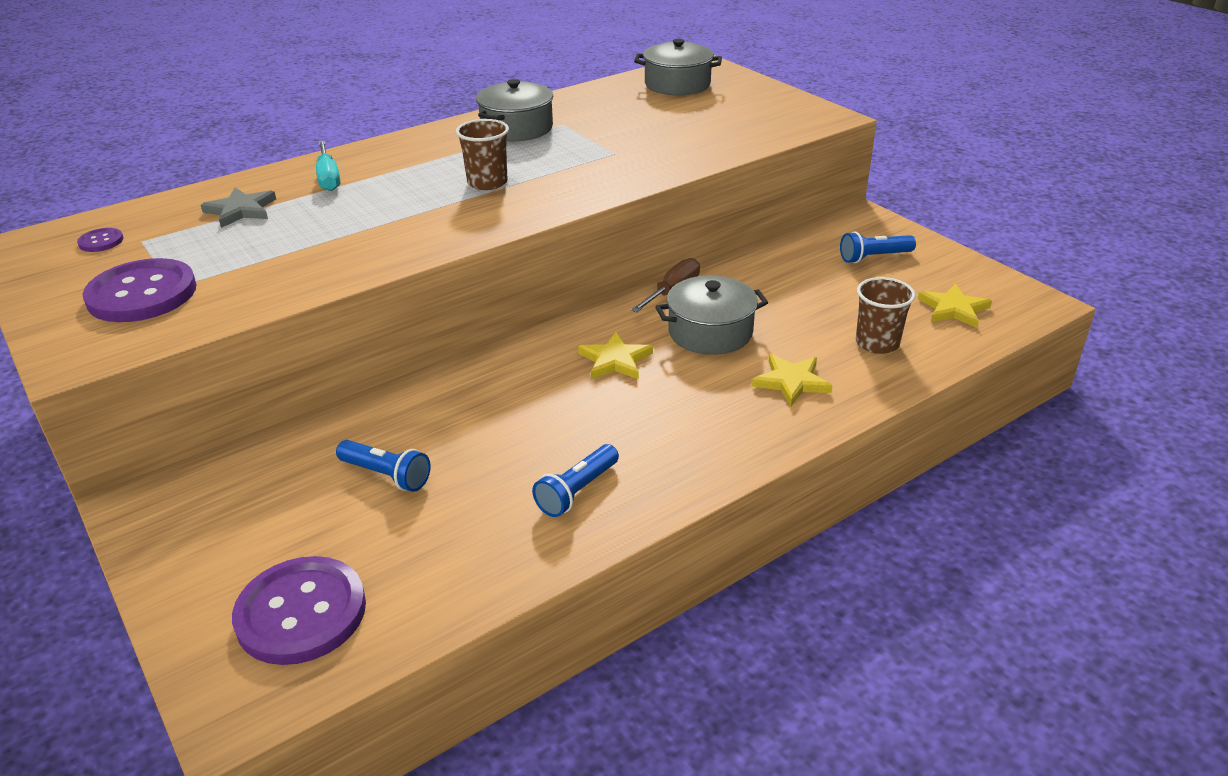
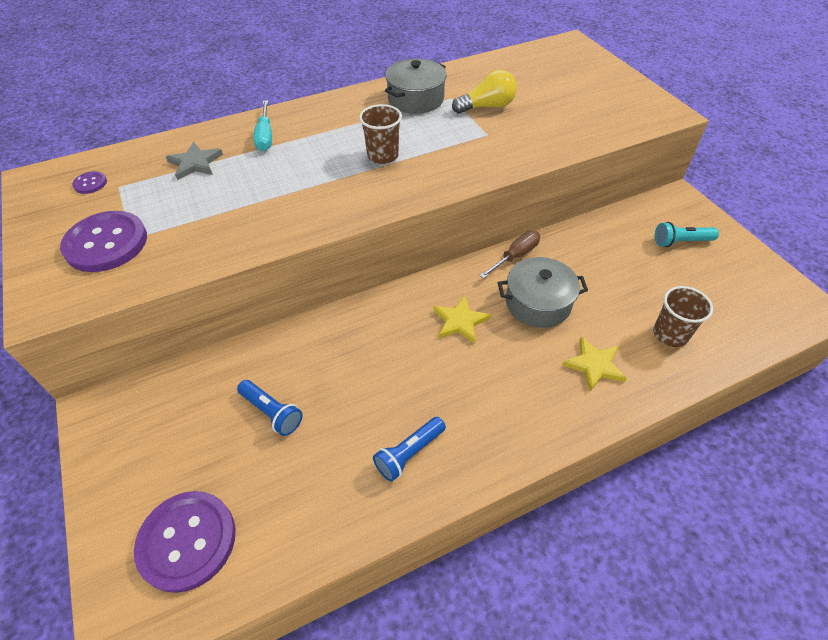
camera: 10 degrees right, 15 degrees up
(608, 128) = (487, 107): none -> yellow light bulb
(677, 84) = (549, 64): grey pot -> none
(873, 257) = (680, 242): blue flashlight -> turquoise flashlight
(953, 309) = (739, 306): yellow star -> none

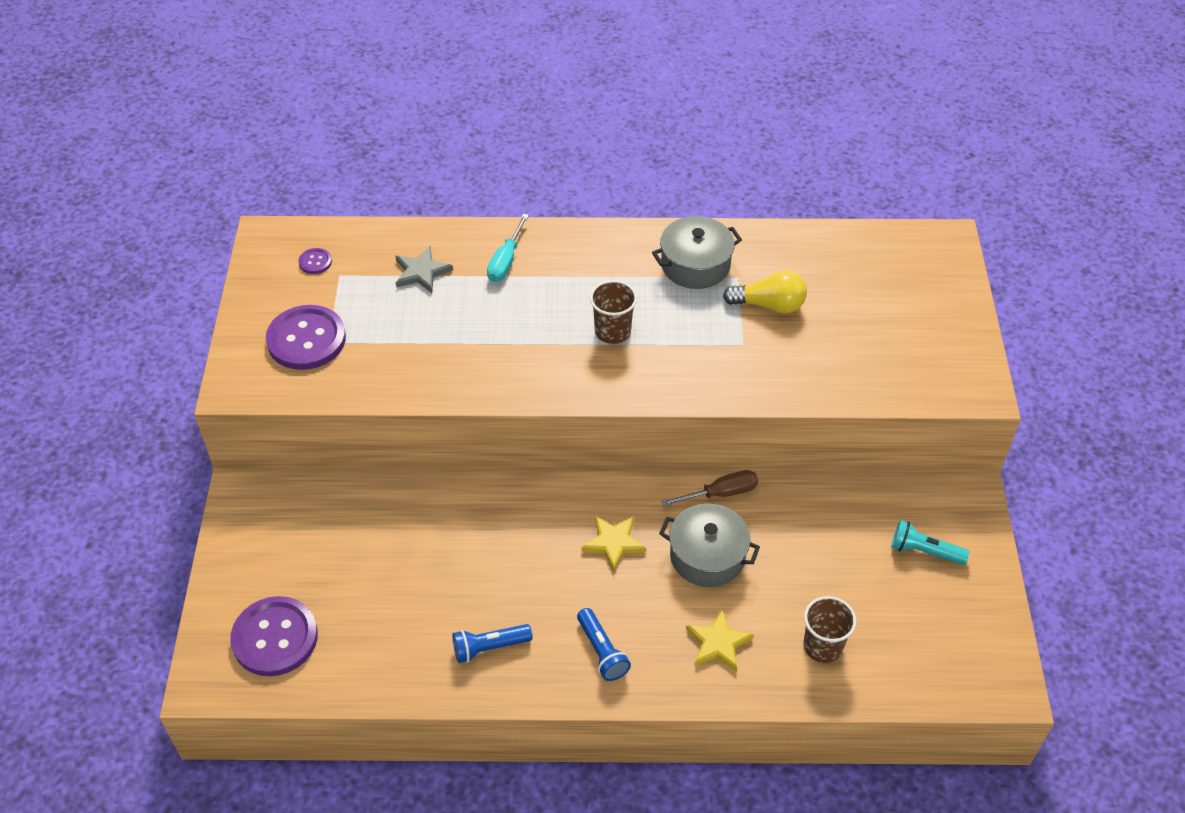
camera: 25 degrees right, 0 degrees up
(272, 412) = (389, 559): blue flashlight -> blue flashlight (602, 652)

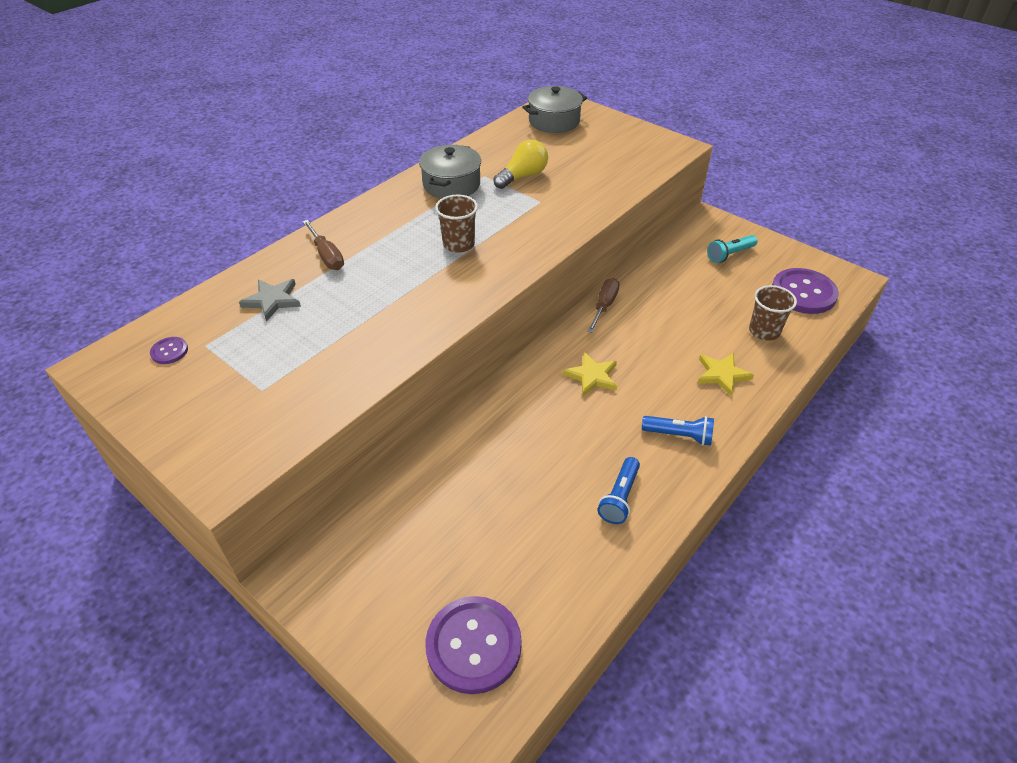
camera: 50 degrees left, 5 degrees down
(306, 339) = (240, 402): purple button -> purple button (803, 293)
(506, 261) = (327, 256): turquoise screwdriver -> brown screwdriver
(707, 556) = (647, 340): grey pot -> grey pot (554, 121)

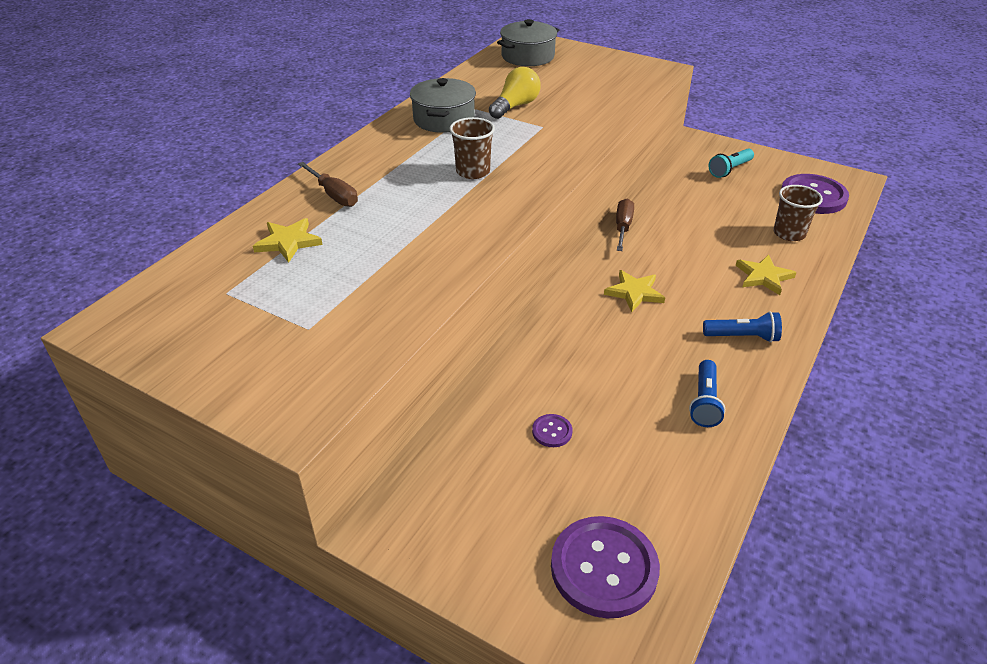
camera: 10 degrees left, 5 degrees down
(169, 351) = (186, 303): purple button -> purple button (552, 431)
(272, 300) = (288, 242): grey star -> yellow star

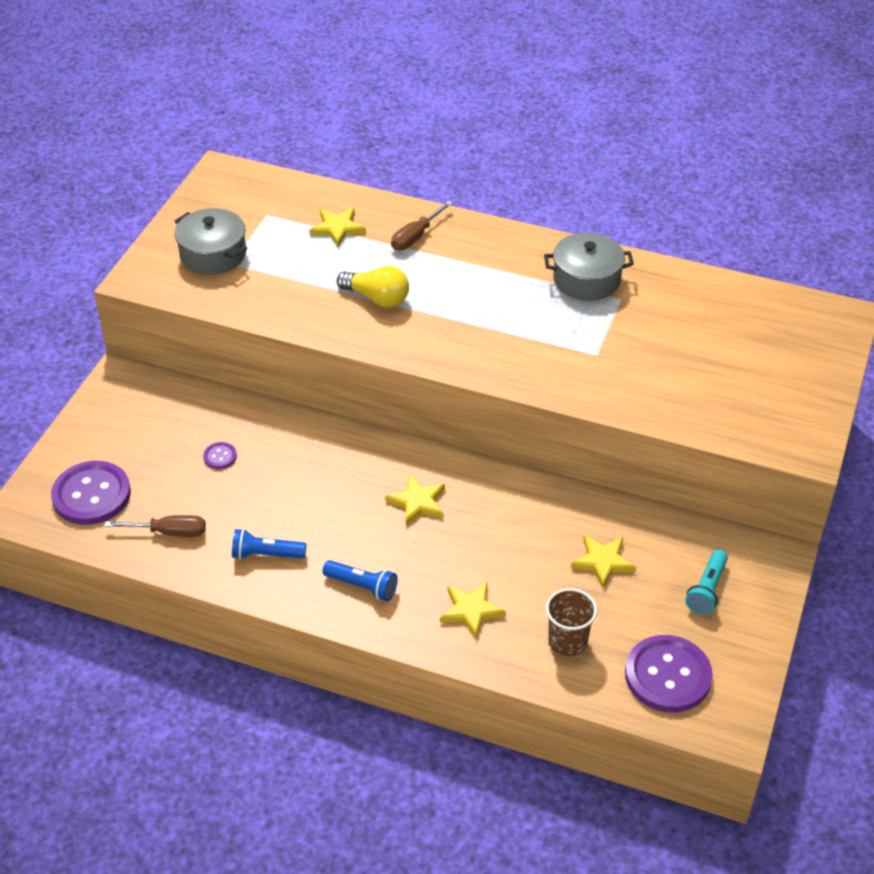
camera: 80 degrees right, 5 degrees up
(473, 171) = (482, 315): brown cup -> none
(515, 106) = (639, 329): yellow light bulb -> yellow light bulb (377, 298)
(528, 56) = (786, 324): grey pot -> grey pot (213, 254)
(623, 227) = (536, 488): brown screwdriver -> brown screwdriver (169, 532)
(704, 207) = (602, 561): none -> yellow star
(729, 170) = (707, 590): turquoise flashlight -> turquoise flashlight turned 105 degrees counterclockwise
(743, 337) = (363, 586): blue flashlight -> blue flashlight turned 60 degrees counterclockwise

